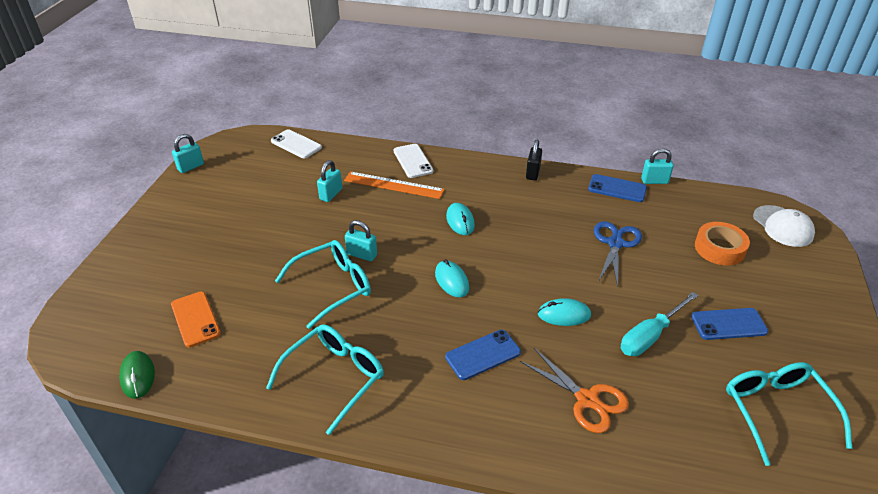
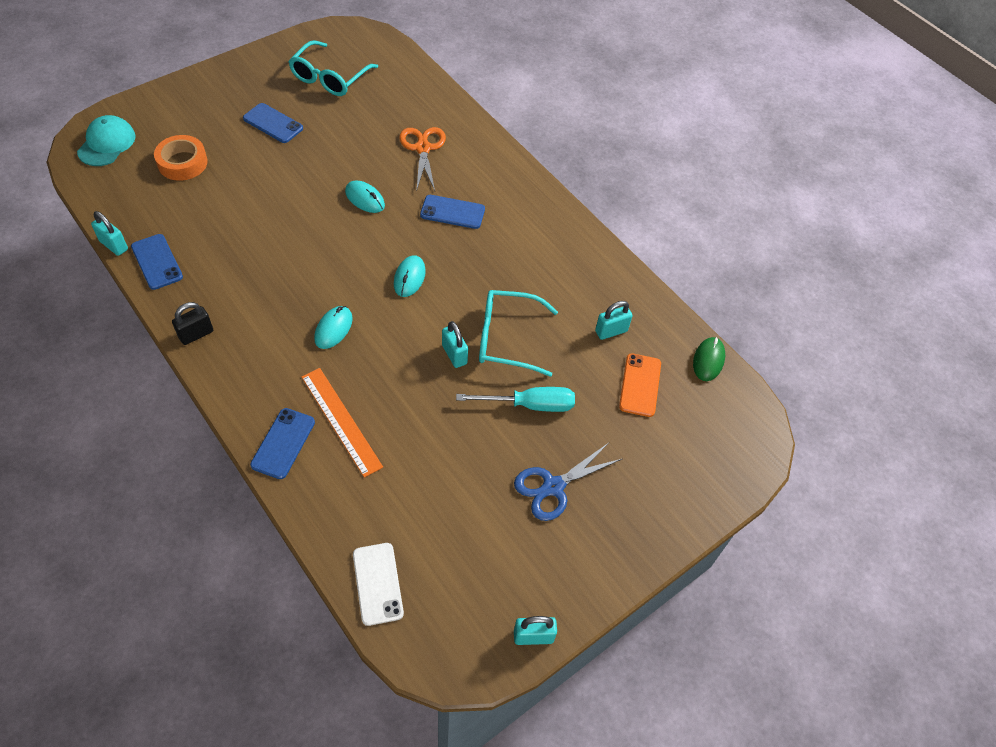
camera: 145 degrees left, 15 degrees up
(331, 194) = (414, 455): turquoise padlock -> turquoise padlock (611, 331)
(334, 377) = (566, 264): turquoise glasses -> none
(413, 161) = (283, 443): white phone -> blue phone
(615, 243) = (246, 219): blue scissors -> blue scissors (553, 487)
(650, 336) = (331, 150): turquoise screwdriver -> turquoise screwdriver (529, 405)
(783, 226) = (106, 144): white cap -> turquoise cap

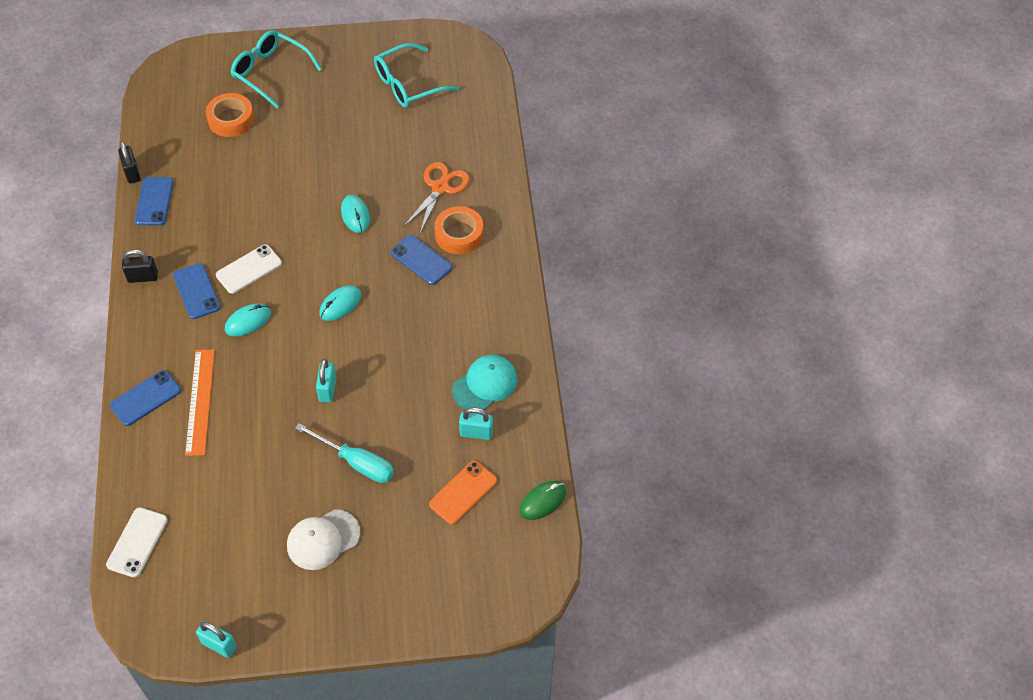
camera: 35 degrees right, 0 degrees up
(106, 144) = (184, 78): turquoise cap -> turquoise cap (485, 384)
(114, 245) = (132, 173): turquoise padlock -> black padlock
(273, 123) = (328, 111): blue phone -> blue phone (196, 291)
(299, 283) = (249, 269): none -> white phone
(468, 179) = (459, 234): none -> orange tape
(507, 338) = (381, 396): turquoise glasses -> turquoise glasses (270, 72)
(553, 487) = (323, 540): blue scissors -> white cap

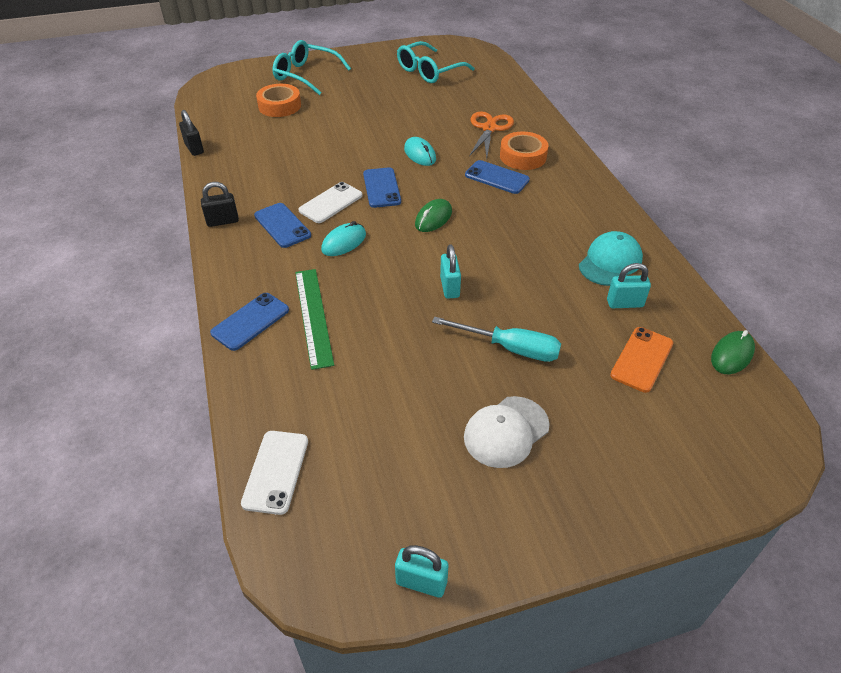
camera: 10 degrees left, 10 degrees down
(154, 201) = (221, 165): blue phone -> blue phone (381, 188)
(200, 401) = (313, 316): orange ruler -> green ruler
(340, 304) = (433, 218): turquoise mouse -> green mouse

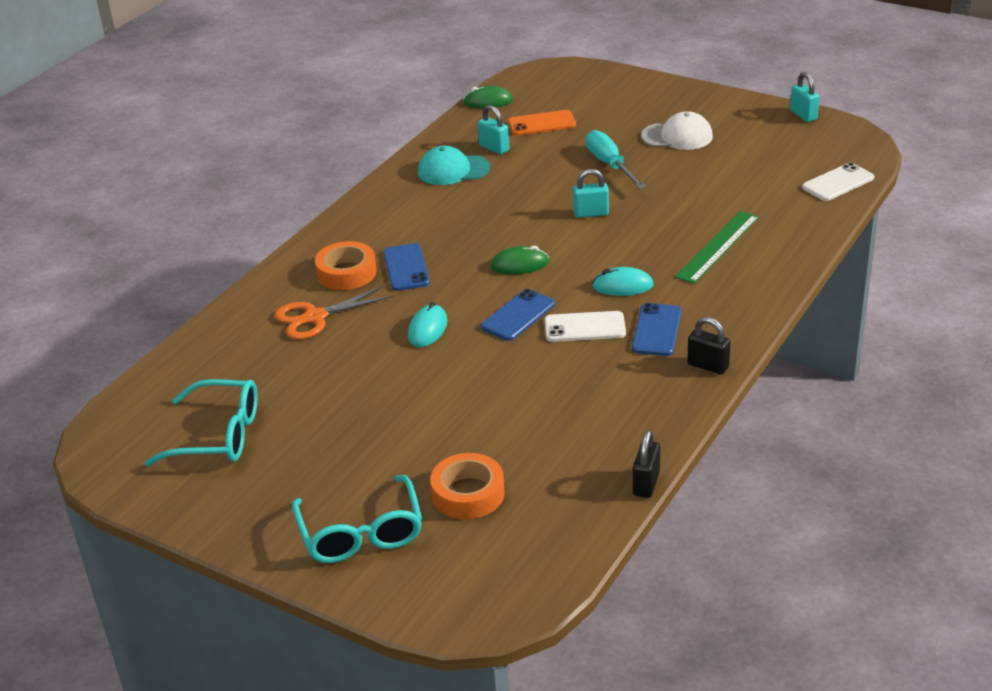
camera: 130 degrees left, 10 degrees down
(250, 321) = (771, 267): blue phone -> none
(449, 287) = (591, 213): turquoise padlock -> turquoise padlock turned 45 degrees clockwise

